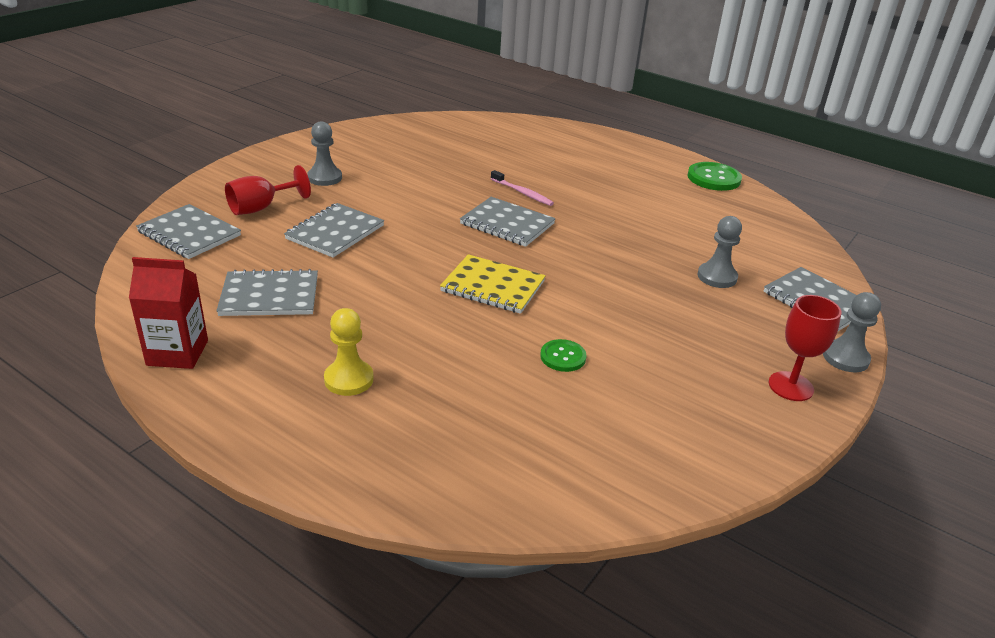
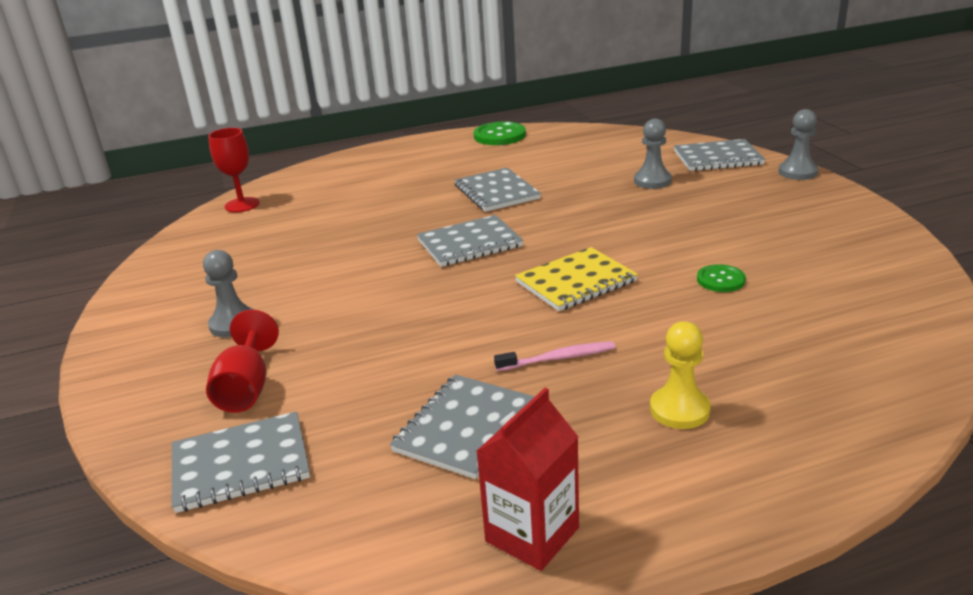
camera: 50 degrees left, 5 degrees down
(335, 232) = (370, 347): grey notebook -> grey notebook (496, 192)
(522, 193) = (420, 220): pink toothbrush -> pink toothbrush (558, 358)
(790, 386) = (821, 201): red goblet -> red goblet (242, 205)

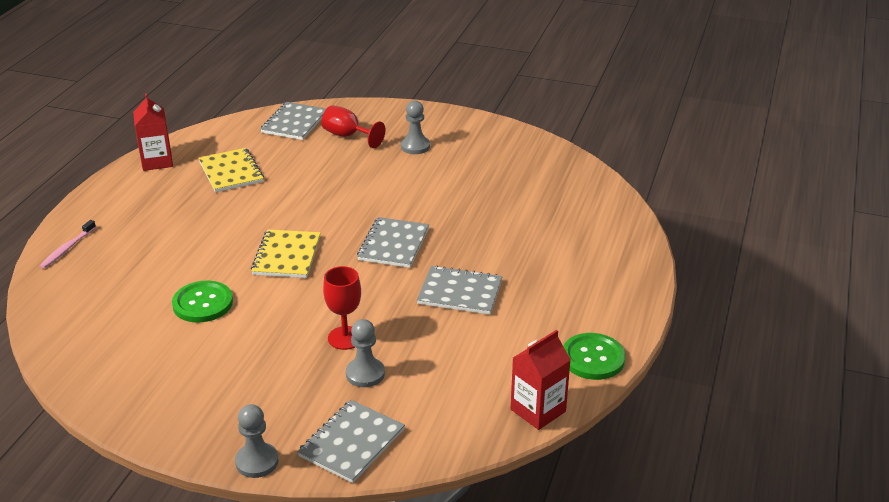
camera: 125 degrees right, 5 degrees up
(242, 205) = (595, 188): red goblet -> red goblet (345, 338)
(465, 428) = (231, 172): grey notebook -> yellow notebook
(558, 358) = (233, 214): pink toothbrush -> pink toothbrush (67, 248)
(579, 131) = (538, 410): none -> red carton
(679, 410) = (148, 223): yellow pawn -> none
(720, 280) = (203, 303): green button -> green button, size x1.66

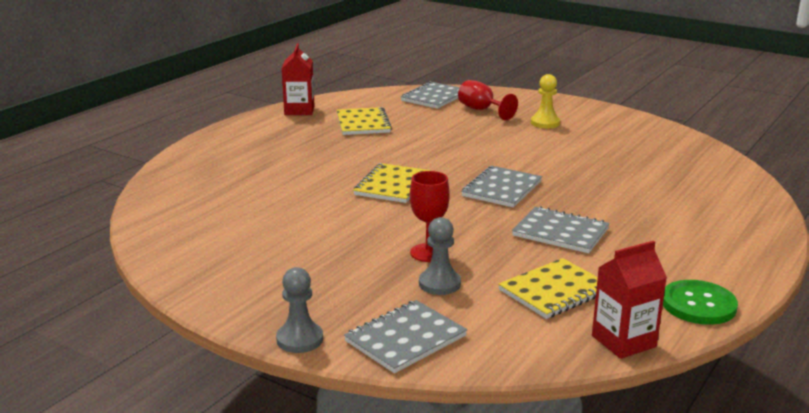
camera: 15 degrees right, 10 degrees down
(67, 248) = (193, 158): pink toothbrush -> none
(203, 303) = (298, 210): green button -> none
(415, 146) = (545, 123): grey pawn -> yellow pawn
(469, 364) = (554, 291): none -> yellow notebook

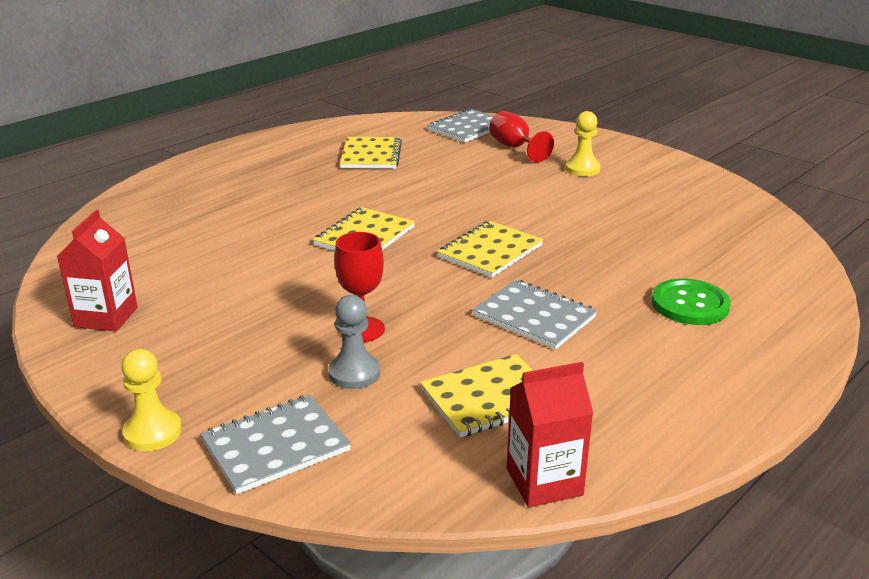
camera: 10 degrees right, 5 degrees up
(299, 110) = (309, 134): red carton -> red carton (106, 317)
(300, 339) = (152, 432): grey pawn -> yellow pawn
(501, 189) = (490, 251): grey notebook -> yellow notebook
(698, 304) = (665, 438): green button -> green button (690, 304)

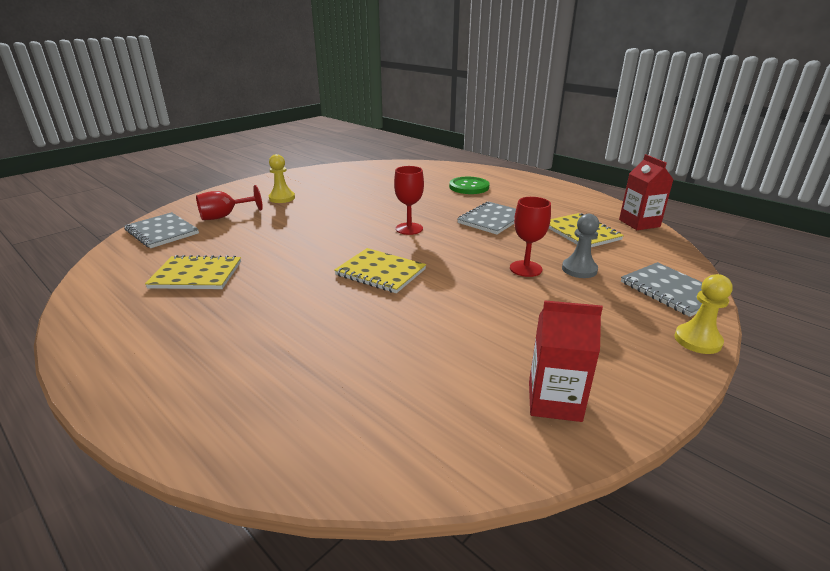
camera: 90 degrees left, 0 degrees up
(490, 251) = (409, 229): yellow notebook -> red goblet

